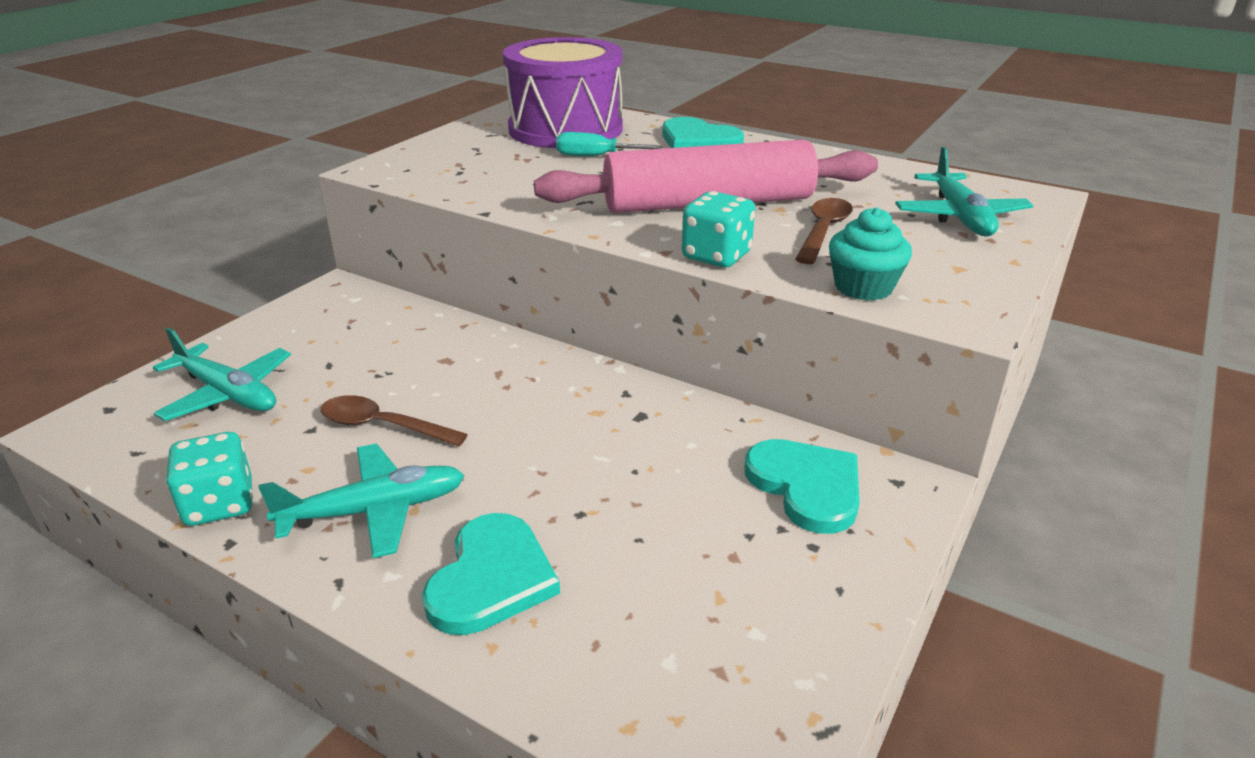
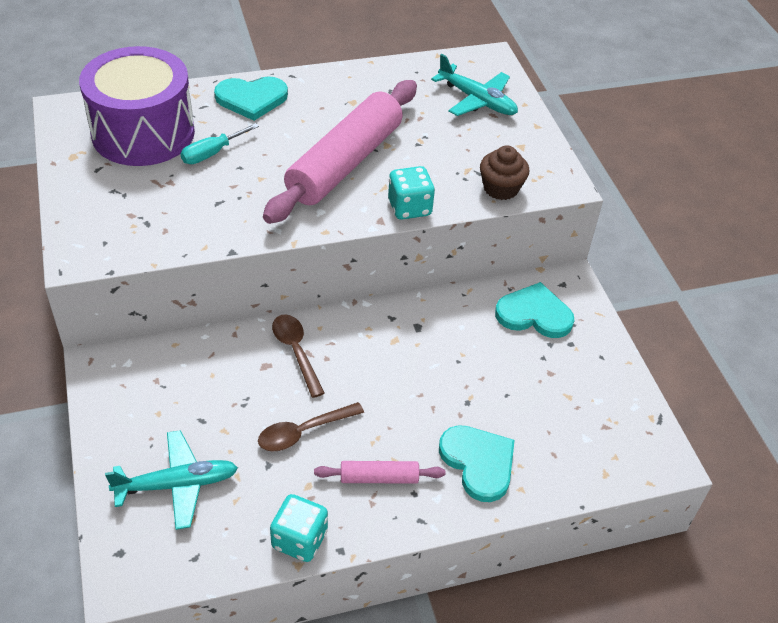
camera: 50 degrees left, 15 degrees up
(373, 511) = (379, 478): turquoise plane -> pink rolling pin
(823, 231) = (431, 153): brown spoon -> brown spoon (296, 352)
(863, 287) = (501, 188): turquoise cupcake -> brown cupcake

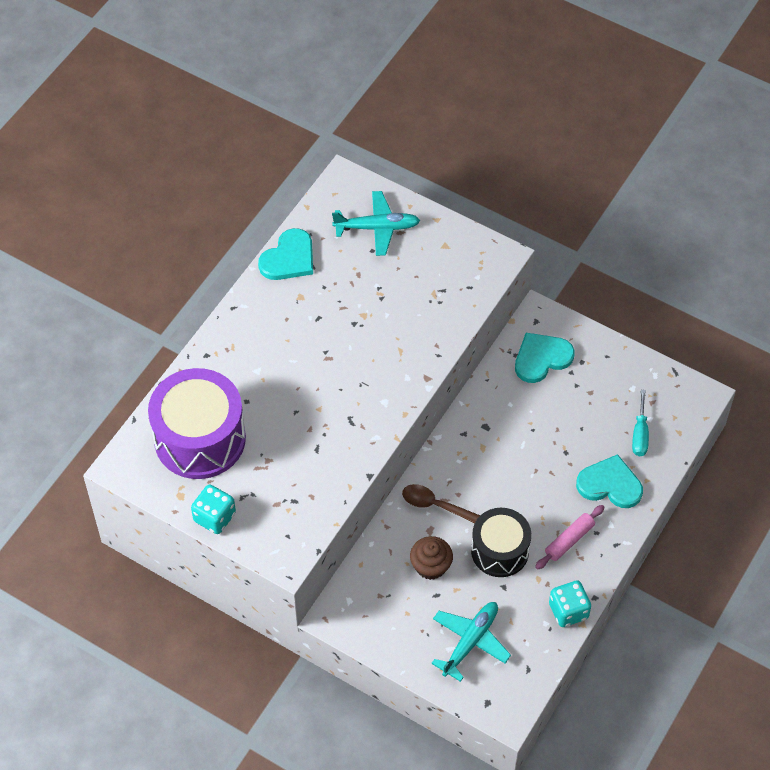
camera: 40 degrees left, 10 degrees up
(212, 153) = (265, 416): turquoise screwdriver -> turquoise screwdriver (640, 434)
(251, 99) = (233, 350): turquoise heart -> turquoise heart (289, 258)
(303, 432) = (499, 551): brown spoon -> black drum
(345, 163) = (355, 352): pink rolling pin -> none
(409, 208) = (433, 353): turquoise dice -> turquoise dice (214, 517)
(501, 188) = (469, 292): brown cupcake -> brown cupcake (431, 566)

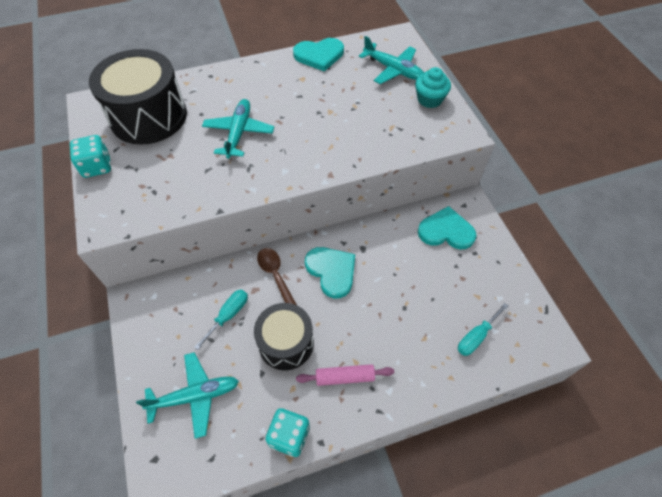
camera: 40 degrees right, 0 degrees up
(200, 439) = (148, 116): purple drum -> black drum
(305, 395) = (239, 133): none -> turquoise plane
(431, 566) = (228, 315): brown cupcake -> turquoise screwdriver
(441, 240) = (429, 99): none -> turquoise cupcake
(610, 484) = (417, 358): turquoise heart -> turquoise heart (331, 271)

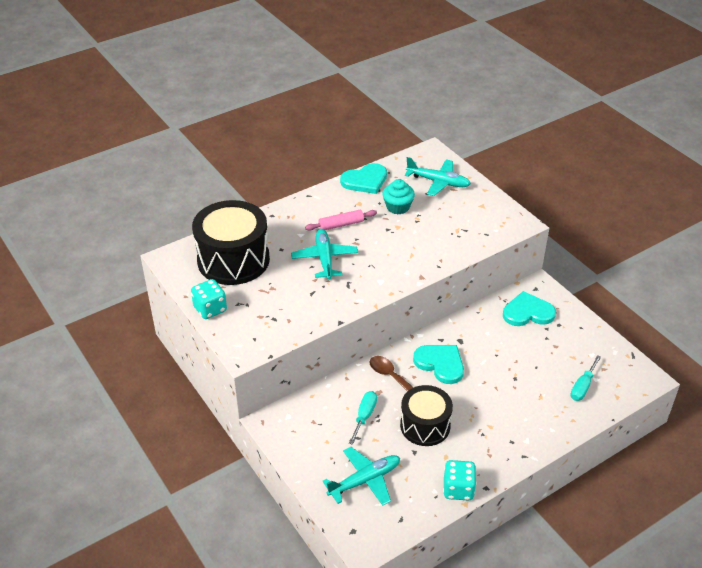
camera: 15 degrees left, 15 degrees down
(345, 377) = (486, 439): pink rolling pin -> pink rolling pin (341, 225)
(429, 99) = (480, 201): turquoise cupcake -> turquoise cupcake (398, 207)

